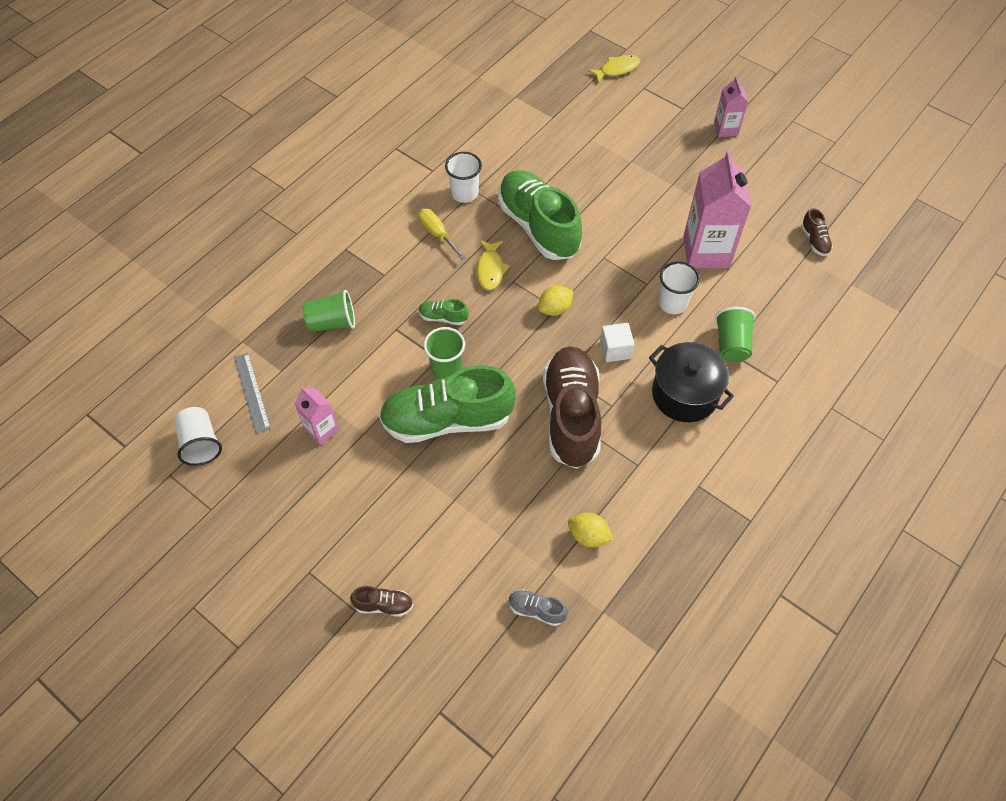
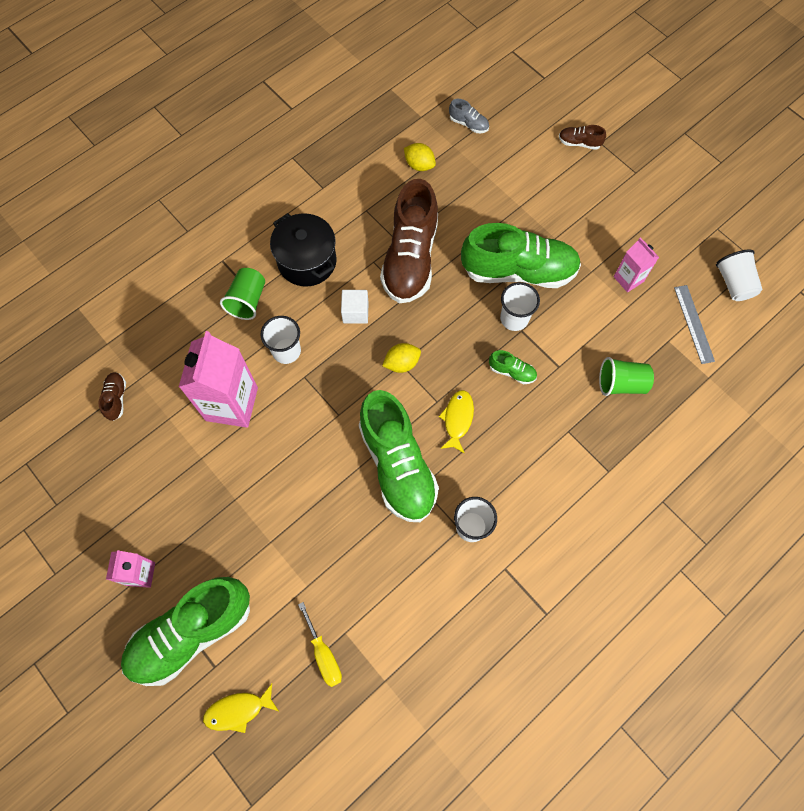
camera: 170 degrees left, 10 degrees up
(437, 234) = (508, 474): yellow screwdriver -> yellow screwdriver (323, 654)
(446, 368) = (514, 318): green cup -> white cup
(669, 103) = (192, 632): none -> green shoe

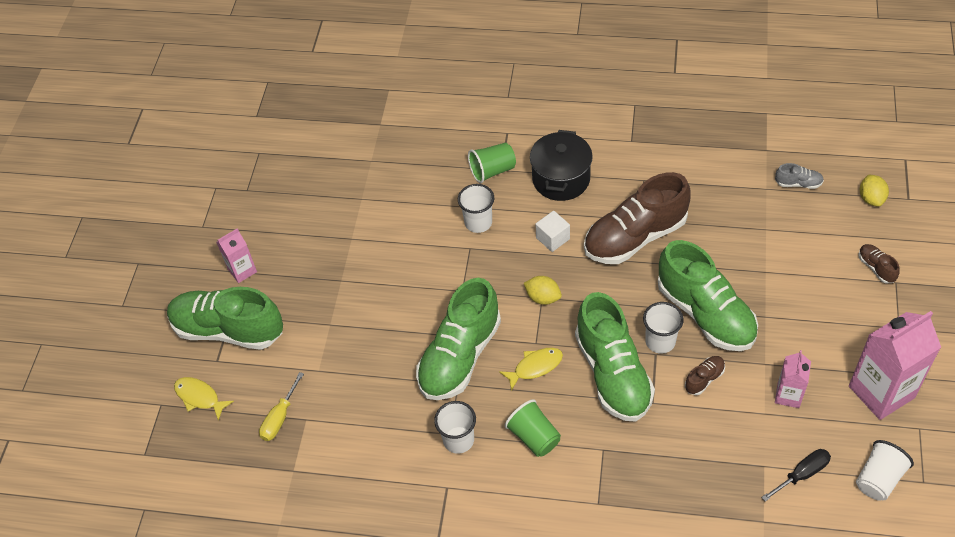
camera: 55 degrees right, 15 degrees down
(116, 399) = (347, 161): brown shoe -> brown shoe (704, 379)
(231, 404) = (406, 224): pink carton -> pink carton (881, 392)
(419, 165) = (721, 181): yellow lemon -> yellow lemon (871, 198)
(468, 124) = (798, 183): grey shoe -> grey shoe turned 75 degrees counterclockwise
(512, 371) = (613, 373): green shoe -> green shoe, size x2.45
(621, 383) = (685, 458): green cup -> green cup (534, 437)
(694, 324) = (802, 474): grey ruler -> black screwdriver

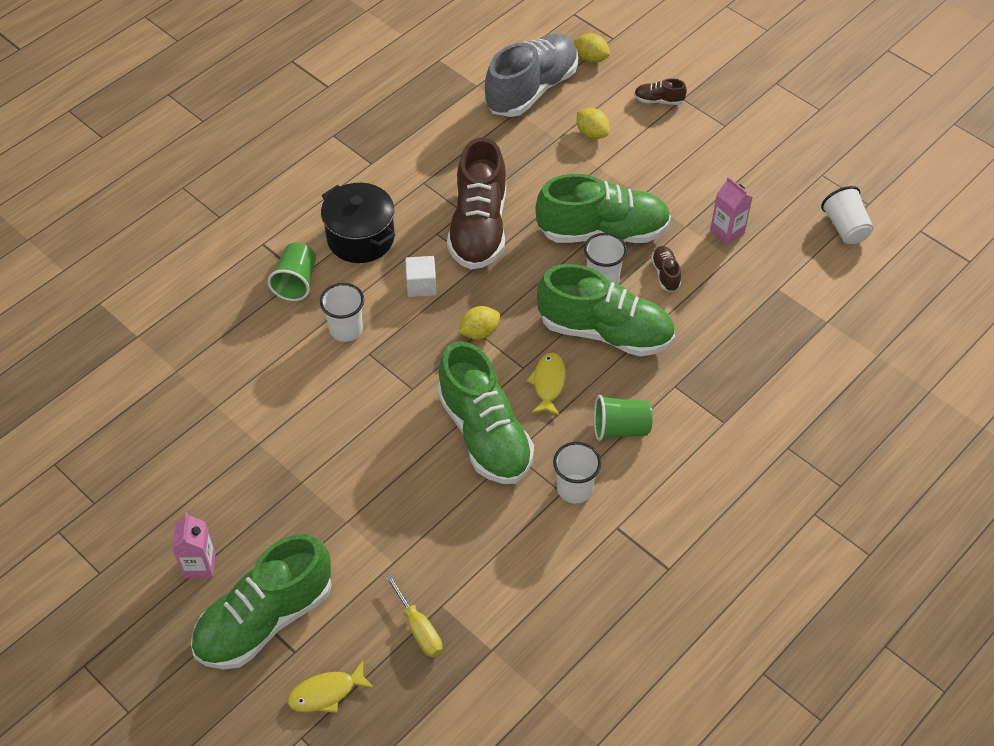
camera: 60 degrees left, 0 degrees up
(794, 247) = (592, 134): none -> yellow lemon
(798, 183) = (531, 89): grey shoe -> grey shoe, size x2.45
(802, 474) = (804, 270): black screwdriver -> none
(881, 392) = (772, 174): pink carton -> none

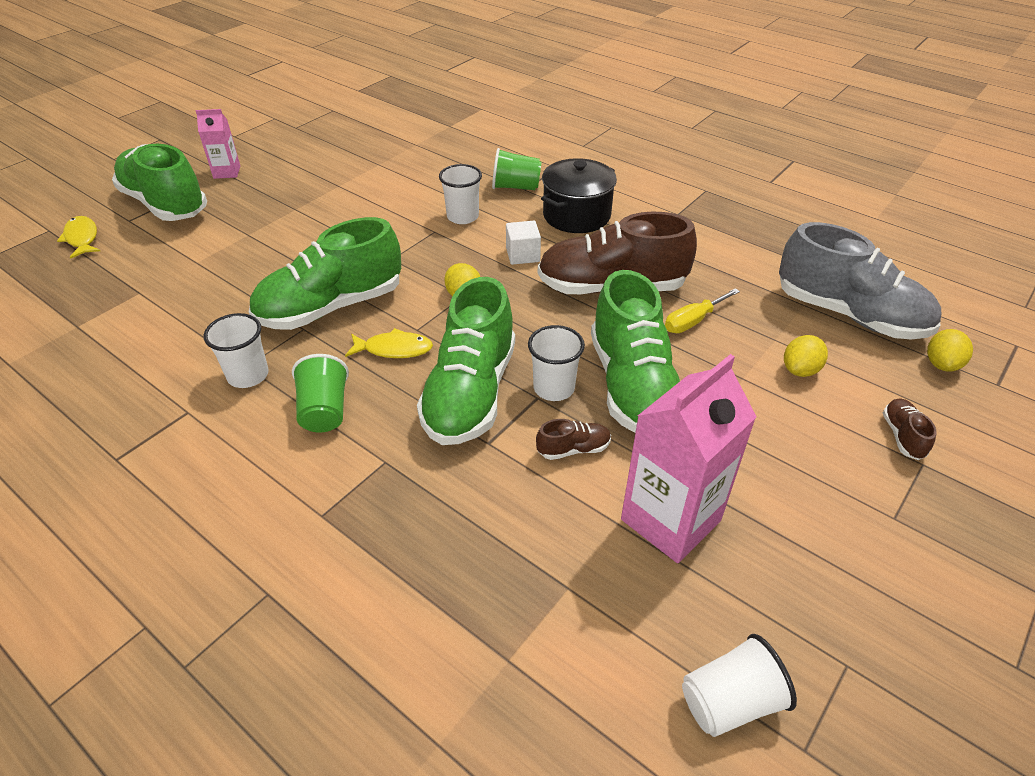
camera: 85 degrees right, 10 degrees down
(419, 629) = (120, 281): yellow screwdriver -> yellow screwdriver (693, 321)
(727, 231) = (670, 520): pink carton -> pink carton, size x1.89

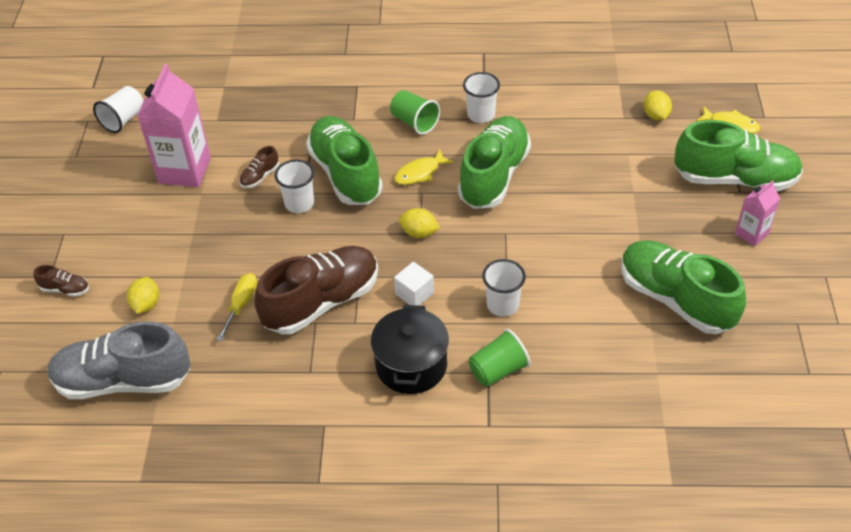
camera: 145 degrees right, 5 degrees up
(632, 386) = (252, 231): green shoe -> green shoe (675, 299)
(902, 436) = (65, 289): brown shoe -> brown shoe turned 45 degrees counterclockwise
(941, 364) = (43, 367): yellow lemon -> yellow lemon (655, 115)

